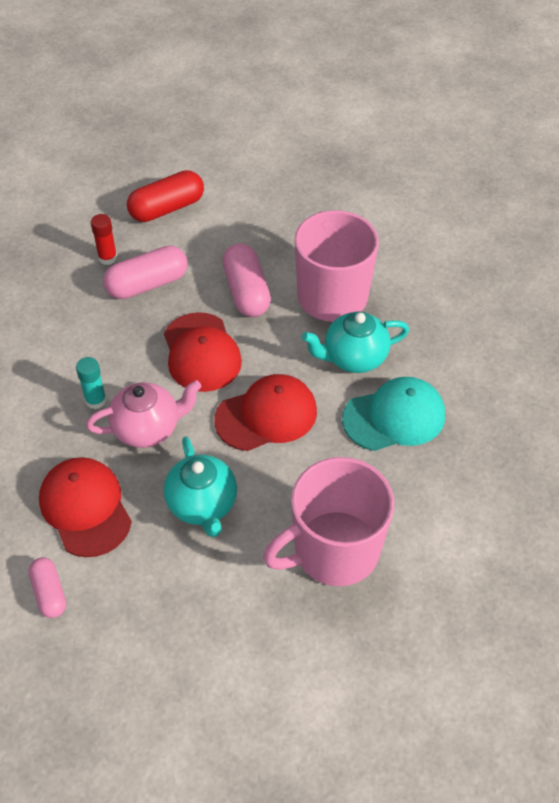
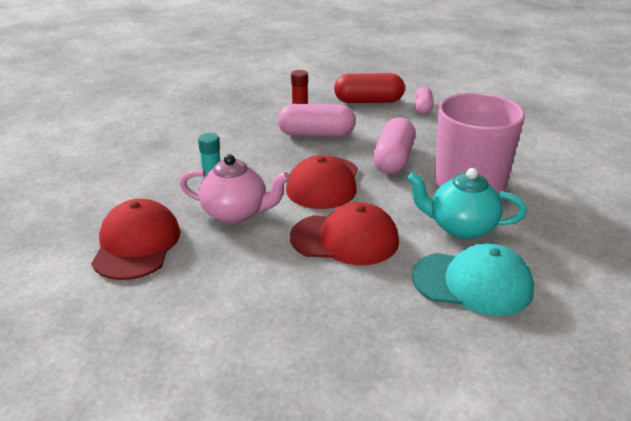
camera: 30 degrees right, 20 degrees down
(49, 593) = (49, 288): pink capsule -> pink capsule (422, 108)
(202, 505) = (232, 279): turquoise teapot -> none
(334, 550) = (326, 366): pink mug -> none

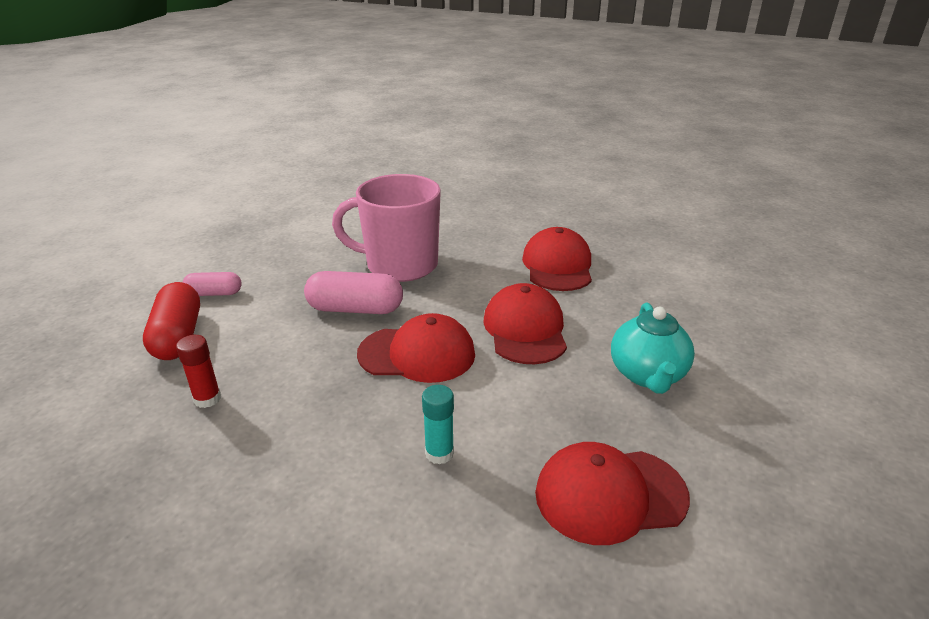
camera: 100 degrees left, 0 degrees up
(236, 213) = (505, 415): pink teapot -> none
(316, 134) = (283, 374): pink capsule -> none
(461, 228) = (481, 270): turquoise teapot -> turquoise teapot (647, 375)
(472, 283) = (557, 266): turquoise cap -> red cap

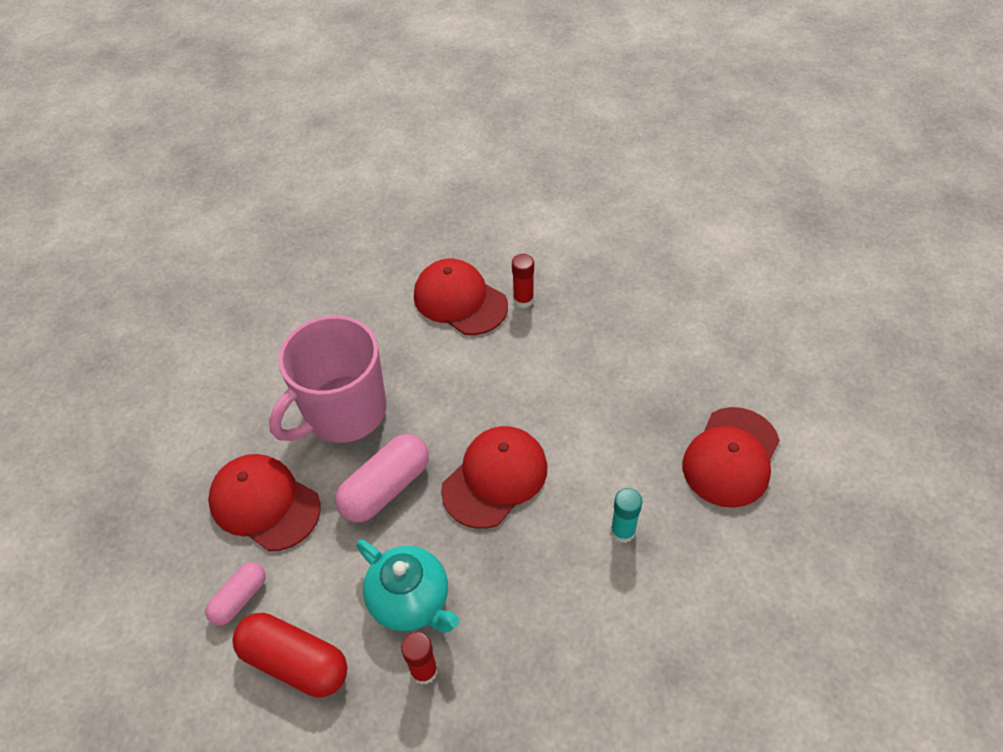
camera: 50 degrees left, 20 degrees up
(525, 329) = (527, 384): red cap -> red cap (264, 503)
(601, 291) = (523, 300): none -> red glue stick
(647, 375) = (642, 350): turquoise teapot -> turquoise teapot (411, 601)

